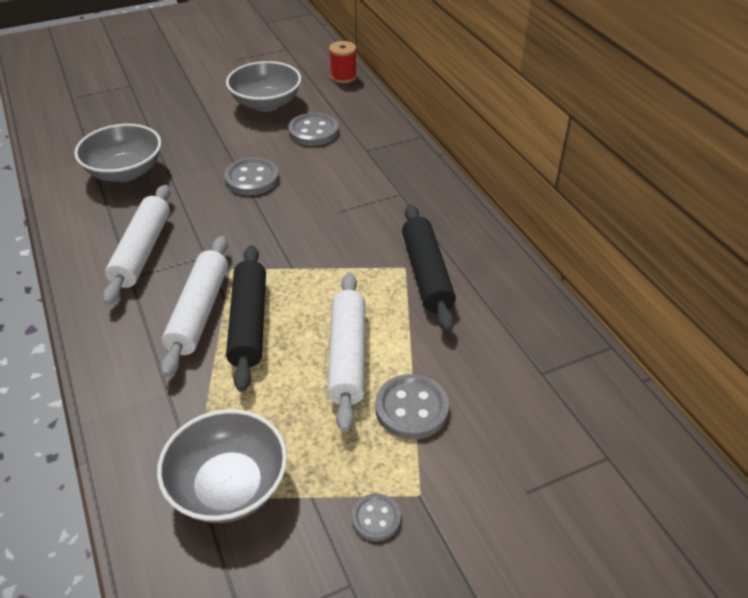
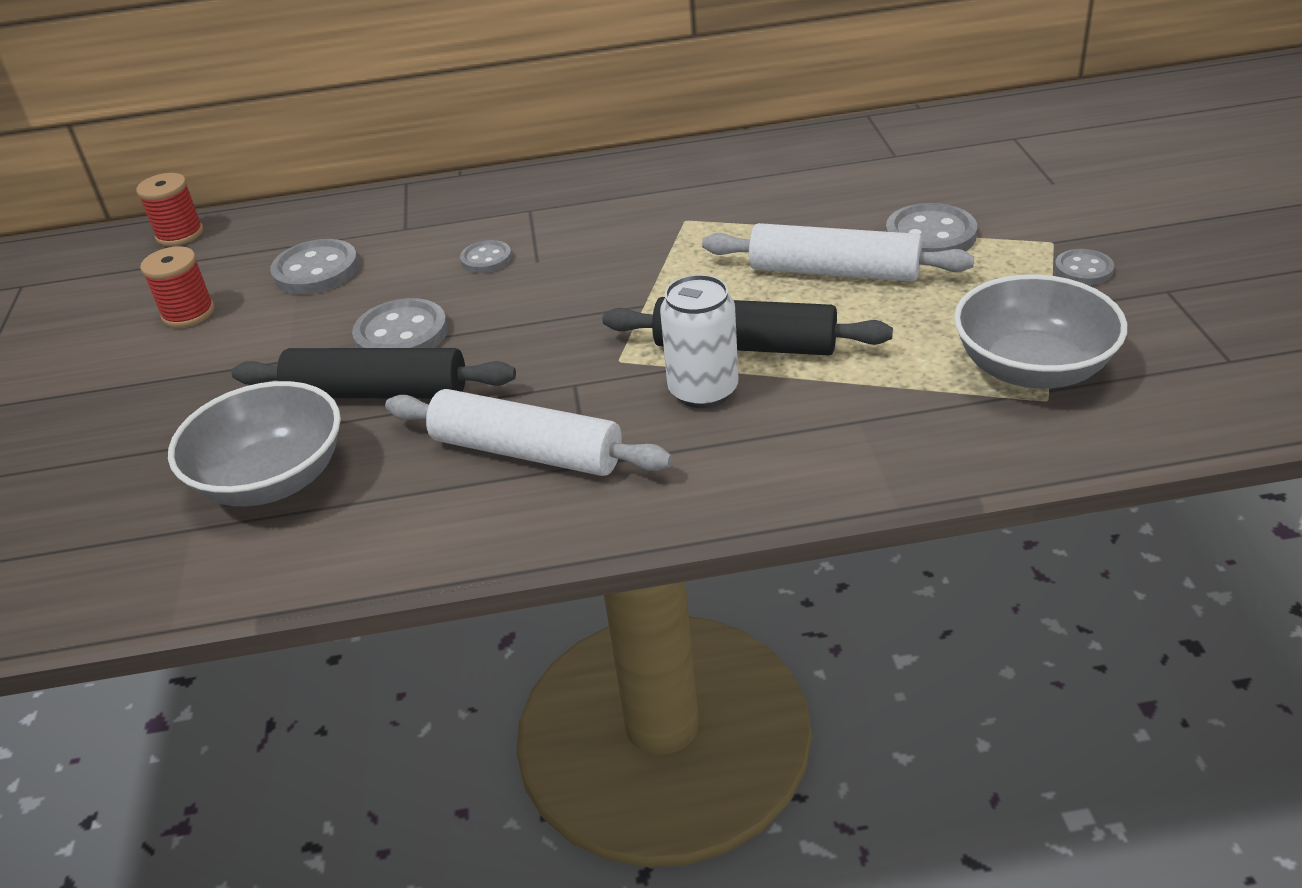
camera: 70 degrees left, 5 degrees down
(199, 312) = (703, 391): white rolling pin -> white can
(266, 104) = (188, 313): grey bowl -> red spool
(336, 190) = (486, 259): none -> grey button
(426, 274) = (706, 206): black rolling pin -> black rolling pin (377, 393)

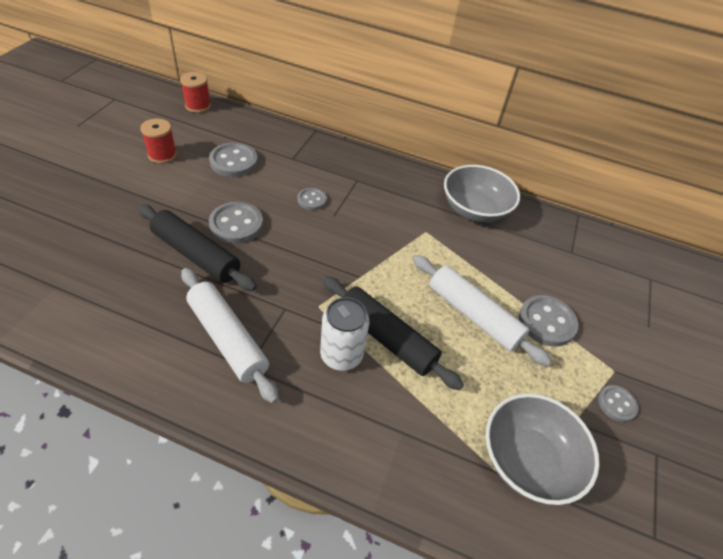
camera: 20 degrees right, 10 degrees up
(272, 479) = (110, 279): grey bowl -> grey bowl (474, 210)

